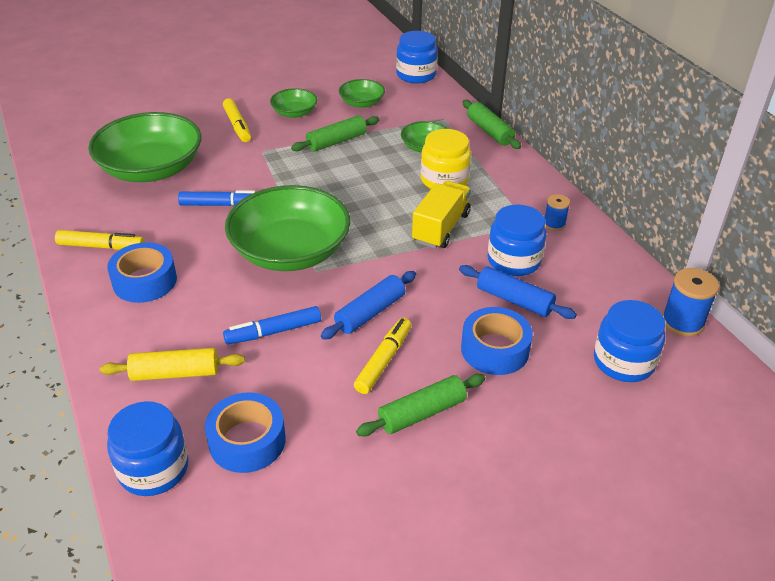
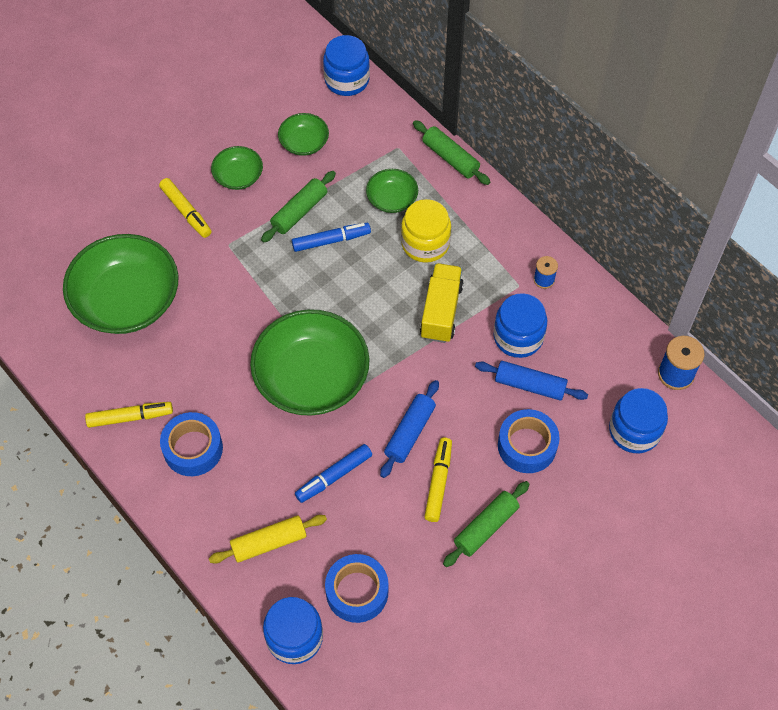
camera: 15 degrees left, 20 degrees up
(221, 205) = (220, 333): blue marker -> blue marker (331, 240)

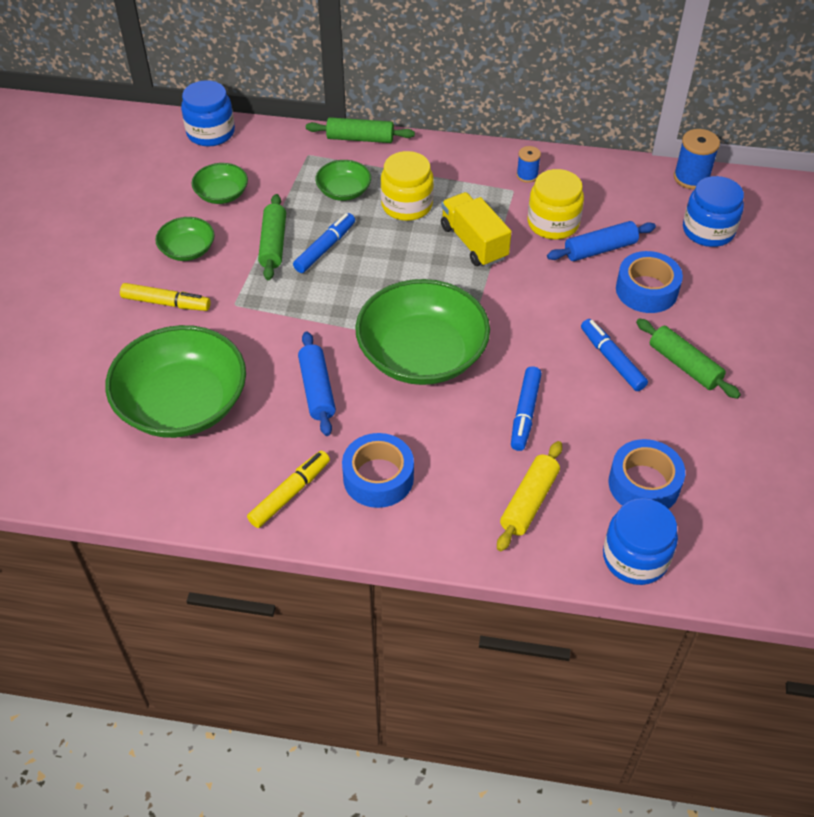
camera: 40 degrees left, 10 degrees down
(409, 432) = (548, 340): blue rolling pin -> blue rolling pin (317, 390)
(438, 482) = (612, 360): yellow marker -> blue marker
(486, 527) = (684, 365): green rolling pin -> green rolling pin turned 45 degrees counterclockwise
(518, 337) = (553, 223): blue jar -> yellow jar

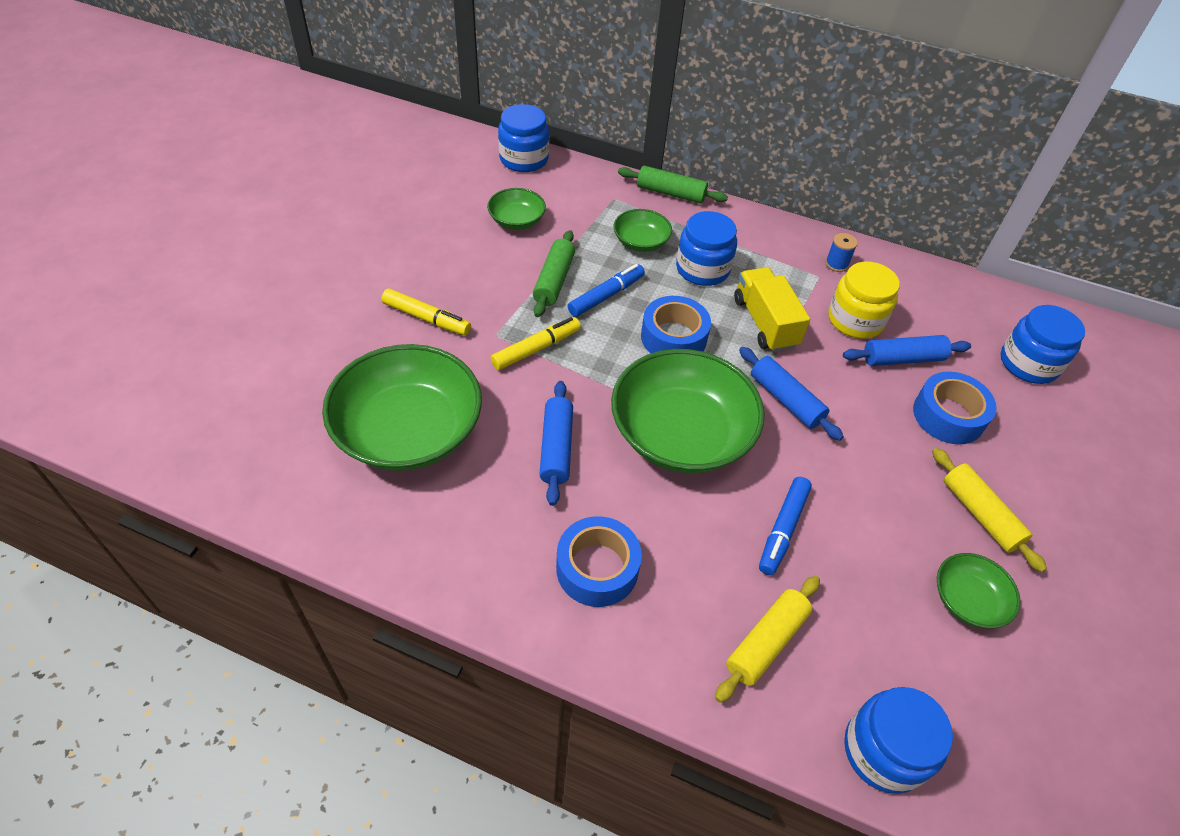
camera: 10 degrees right, 0 degrees up
(187, 250) = (465, 268): green bowl -> green bowl (967, 600)
(290, 493) = (493, 563): yellow marker -> yellow marker (536, 349)
(407, 205) = (702, 269): yellow jar -> blue jar
(506, 306) = (786, 400): none -> blue rolling pin
(612, 360) = (895, 488): blue marker -> none
(644, 484) = (909, 653): blue tape -> blue tape (673, 337)
(684, 365) = (980, 514): green rolling pin -> yellow rolling pin
(691, 178) = (1016, 302): blue spool -> none

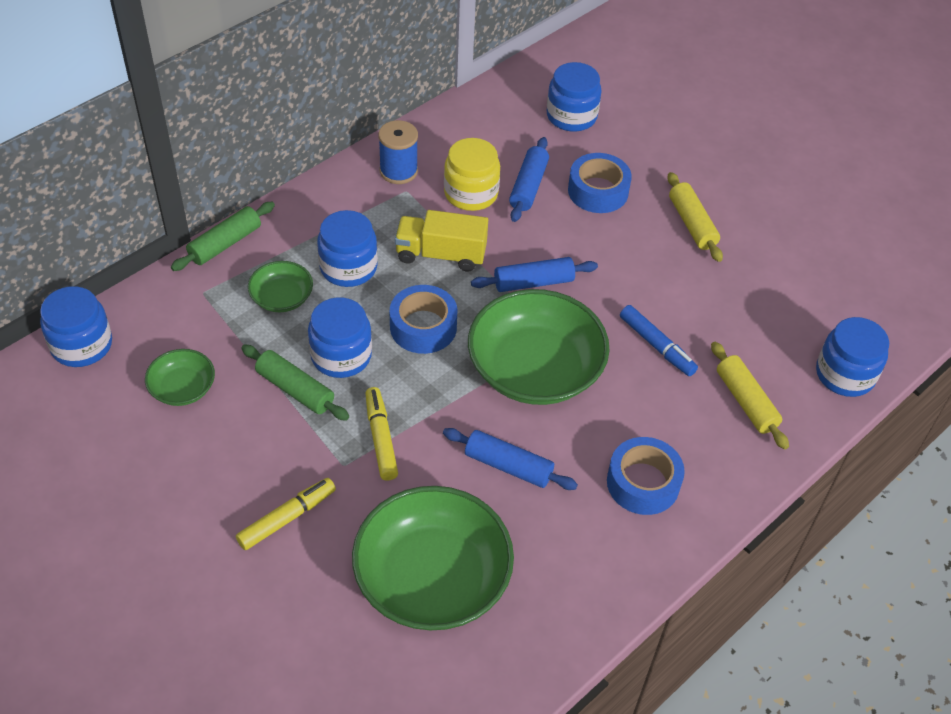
camera: 65 degrees left, 0 degrees up
(606, 296) = (341, 356): blue marker -> blue jar
(836, 264) = (398, 171): blue spool -> blue spool, size x1.64
(967, 600) = (755, 270): green bowl -> none
(980, 514) = (692, 224): yellow rolling pin -> yellow rolling pin turned 75 degrees clockwise

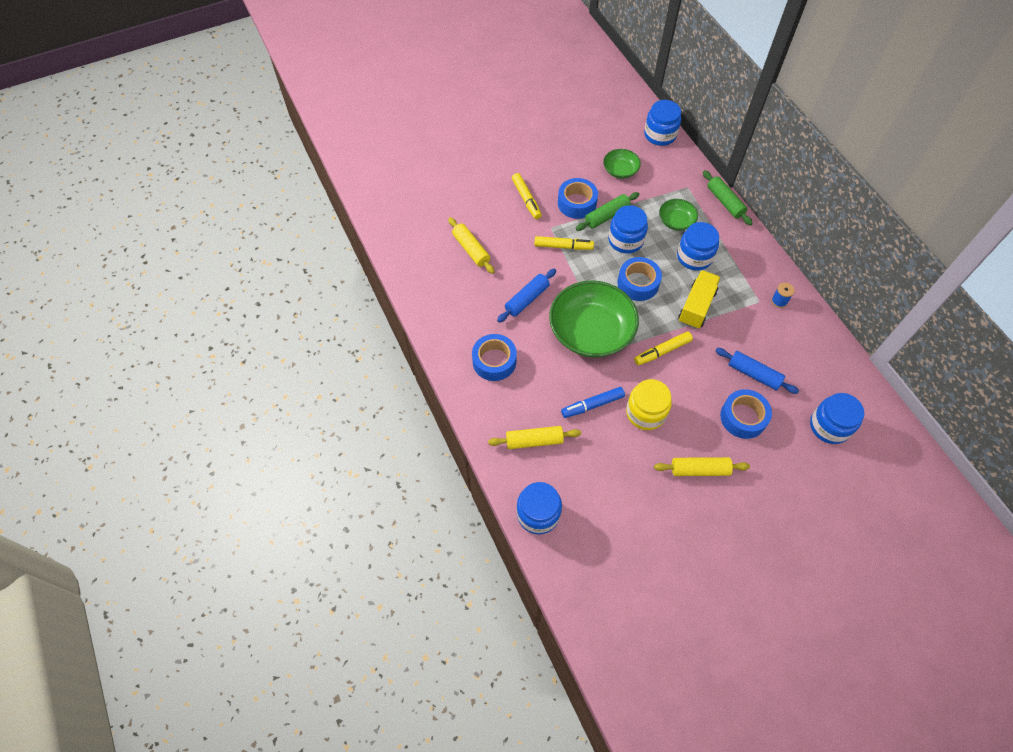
camera: 110 degrees right, 10 degrees up
(277, 438) = (577, 203): none -> blue tape
(398, 171) = (779, 301): blue spool -> blue spool, size x0.61
(432, 578) = (471, 249): green bowl -> yellow rolling pin
(471, 193) = (751, 337): yellow jar -> yellow jar (645, 413)
(533, 282) = (662, 351): blue rolling pin -> yellow marker

